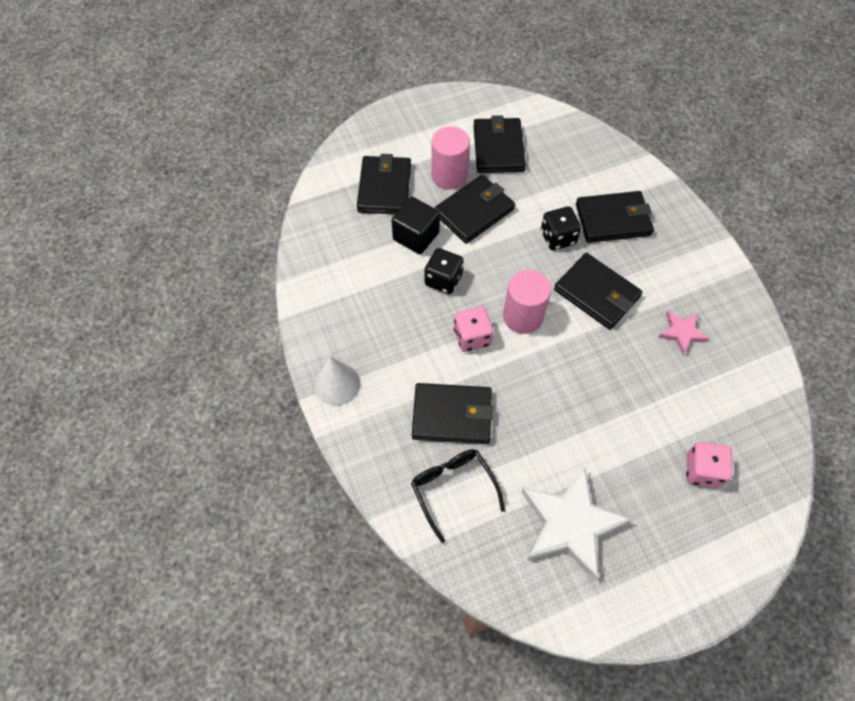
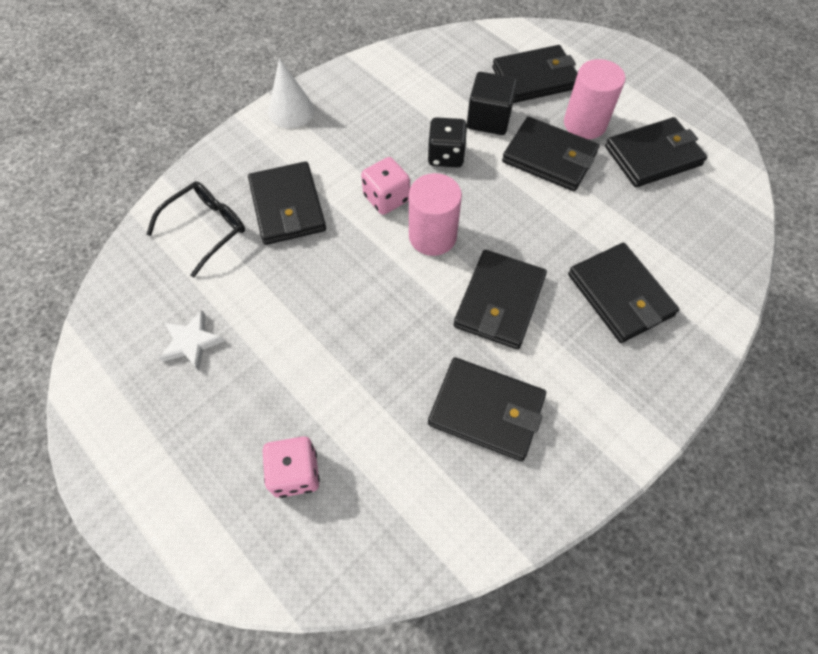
camera: 70 degrees right, 0 degrees up
(558, 237) = (559, 244): black dice -> none
(570, 524) = (191, 342): white star -> white star, size x0.50
(682, 333) = (486, 410): pink star -> black wallet

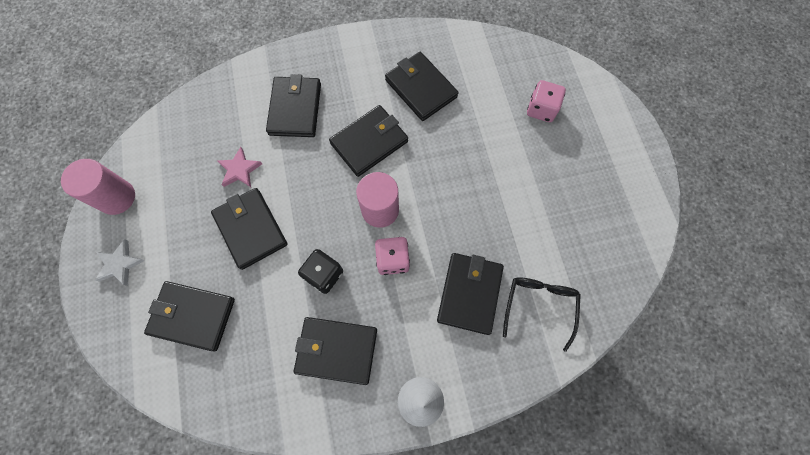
camera: 150 degrees left, 10 degrees up
(191, 342) = (577, 217): white star -> white star (120, 264)
(206, 229) = (539, 306): black glasses -> black glasses turned 120 degrees clockwise
(489, 119) = (265, 293): black cube -> none
(584, 124) = (198, 245): pink cylinder -> pink cylinder (117, 197)
(614, 201) = (240, 170): none -> pink star
(653, 156) = (179, 189): black wallet -> black wallet (336, 350)

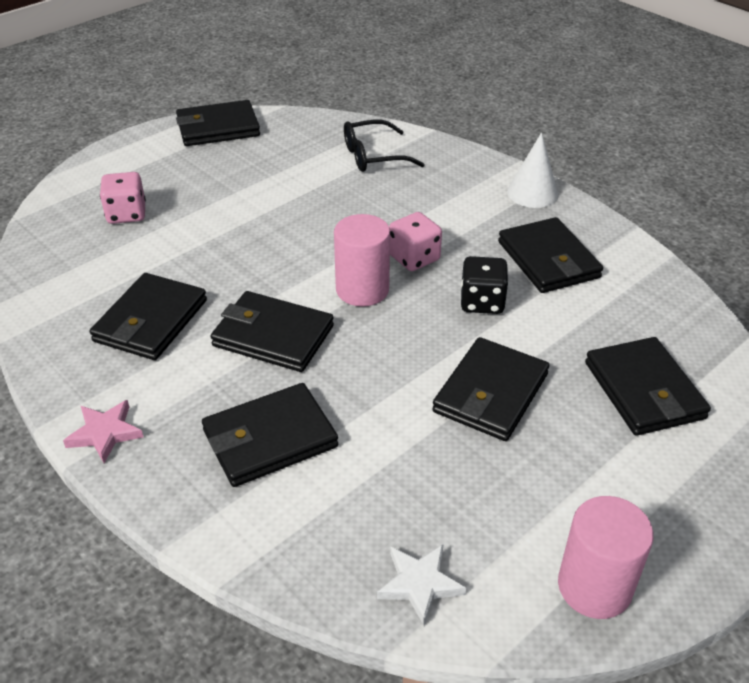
camera: 120 degrees left, 30 degrees down
(120, 264) = (672, 510): white star -> white star (419, 584)
(240, 170) = (419, 451): pink star -> pink star (105, 433)
(469, 293) = (401, 197): black wallet -> black wallet (218, 128)

